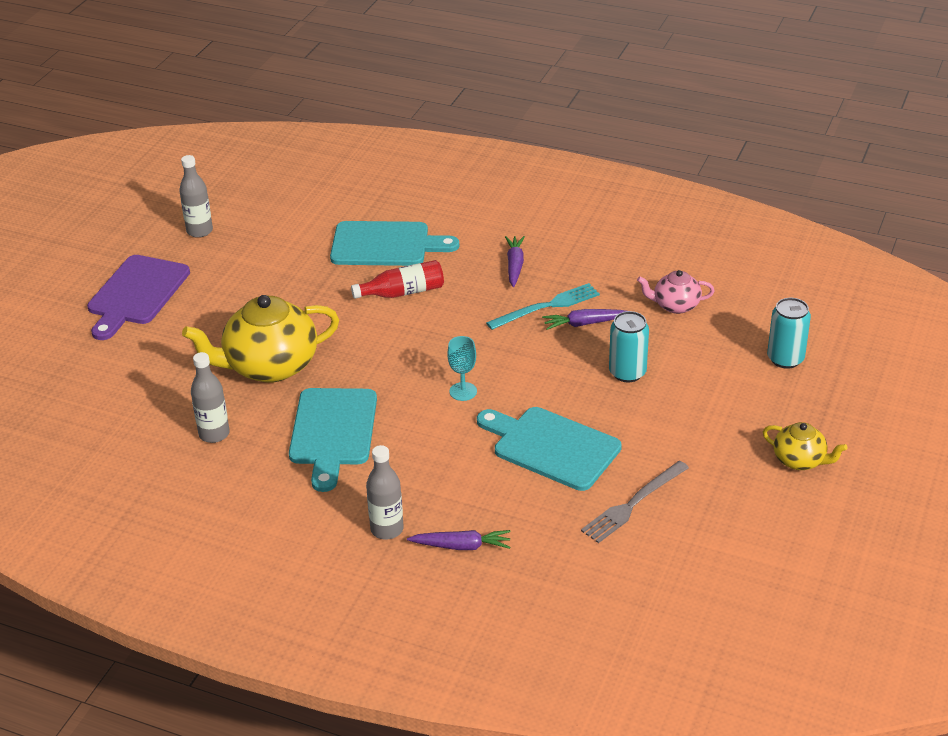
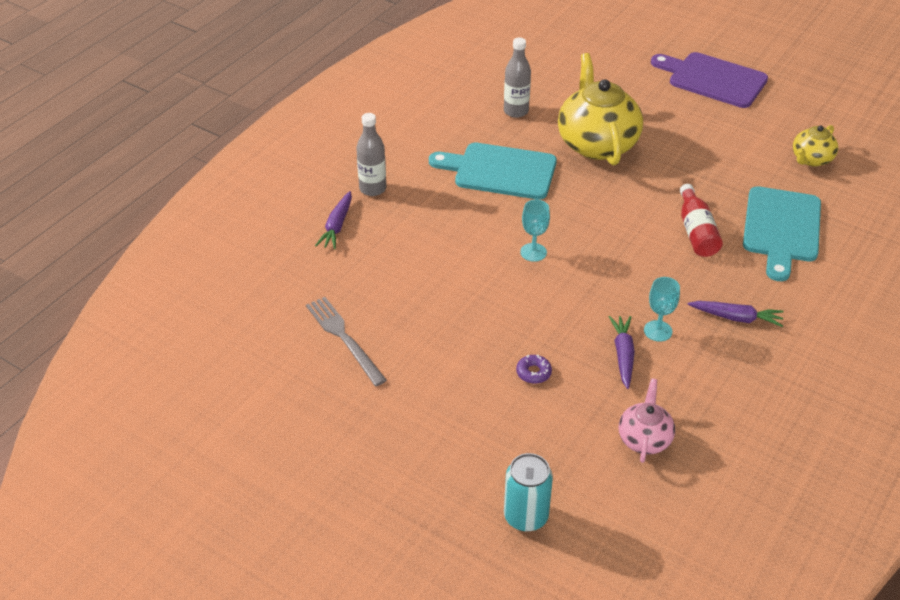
camera: 100 degrees right, 5 degrees up
(199, 231) = (810, 115): grey bottle -> none
(547, 306) = (658, 331): turquoise fork -> turquoise goblet
(551, 447) = (439, 298): turquoise cutting board -> none
(627, 372) = (533, 372): turquoise can -> purple donut
(800, 460) = (356, 480): yellow teapot -> yellow teapot (811, 159)

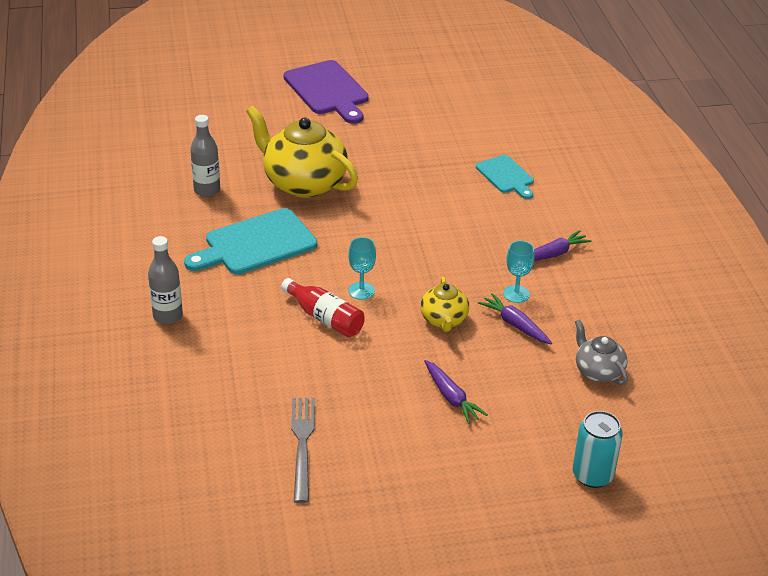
camera: 45 degrees left, 5 degrees down
(337, 226) = (177, 363): purple carrot -> purple carrot (451, 397)
(344, 338) = (302, 444): grey fork -> grey fork turned 75 degrees clockwise
(533, 372) = (473, 376): purple donut -> none
(644, 439) = (598, 371): pink teapot -> grey teapot
(696, 231) = (455, 209): red bottle -> red bottle (325, 318)
(713, 79) = (328, 91): purple cutting board -> purple cutting board turned 105 degrees counterclockwise
(781, 228) = (506, 176): turquoise cutting board -> turquoise cutting board, size x0.60
(811, 159) = (466, 117): yellow teapot -> yellow teapot (444, 320)

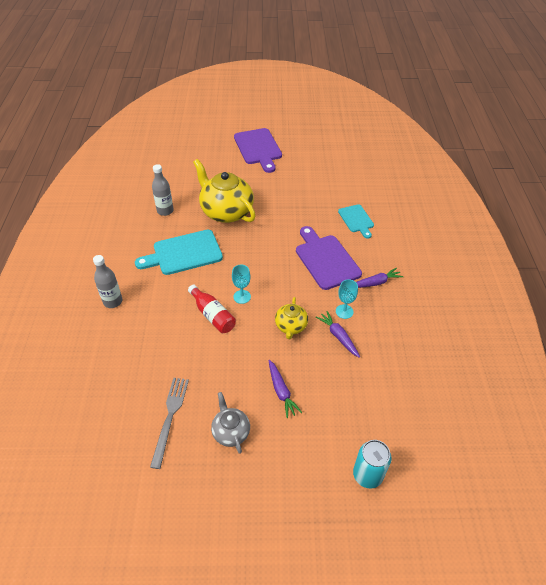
camera: 10 degrees right, 10 degrees up
(473, 232) = (326, 259): none -> purple cutting board
(598, 371) = (388, 383): grey teapot -> grey teapot (231, 432)

